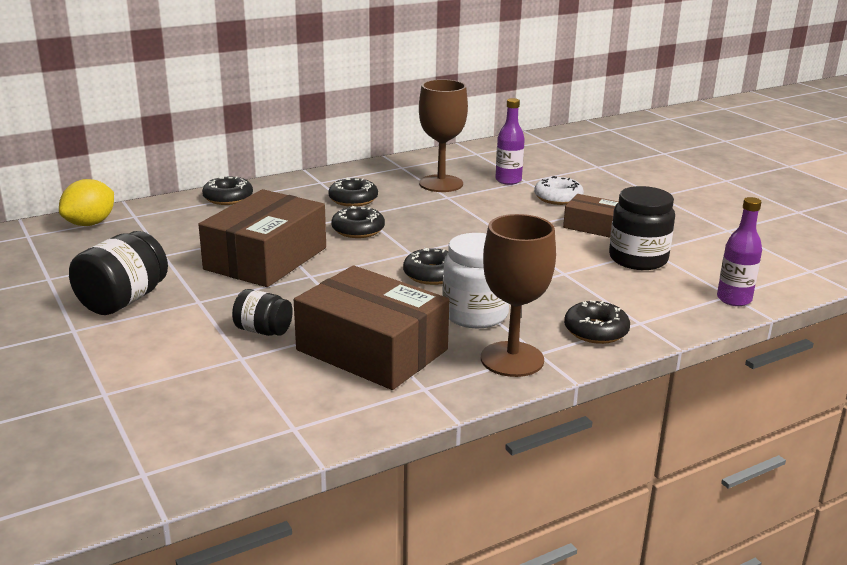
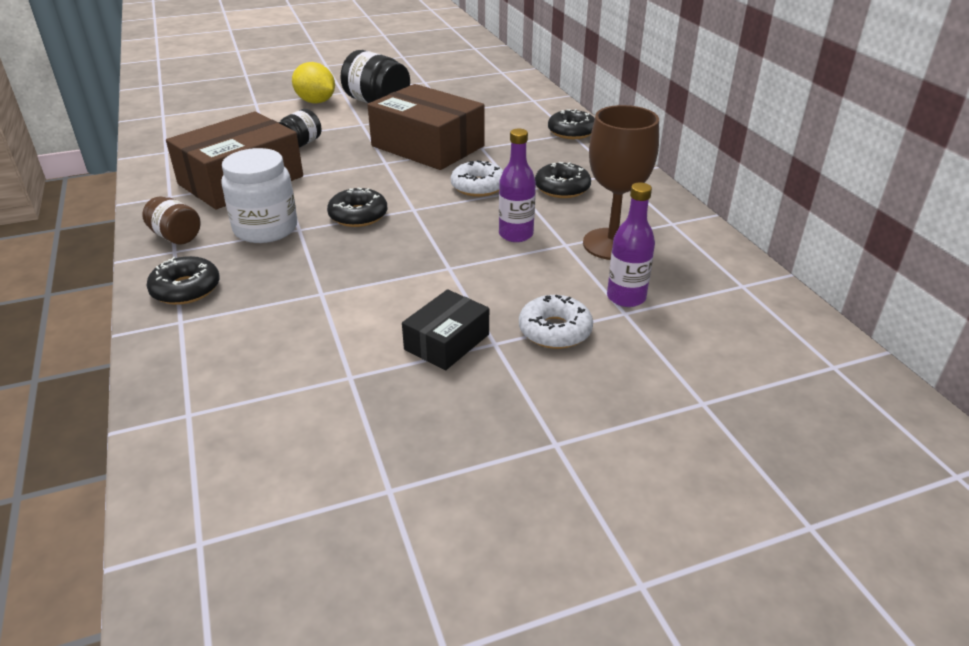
camera: 100 degrees right, 10 degrees up
(90, 223) = (520, 87): yellow lemon -> yellow lemon (316, 102)
(358, 230) = (478, 186): black donut -> white donut
(512, 359) = (176, 236): brown goblet -> brown jar
(592, 226) = (447, 342): brown box -> black box
(638, 259) = (329, 358): black jar -> none
(734, 299) = (175, 414): purple bottle -> purple bottle (516, 234)

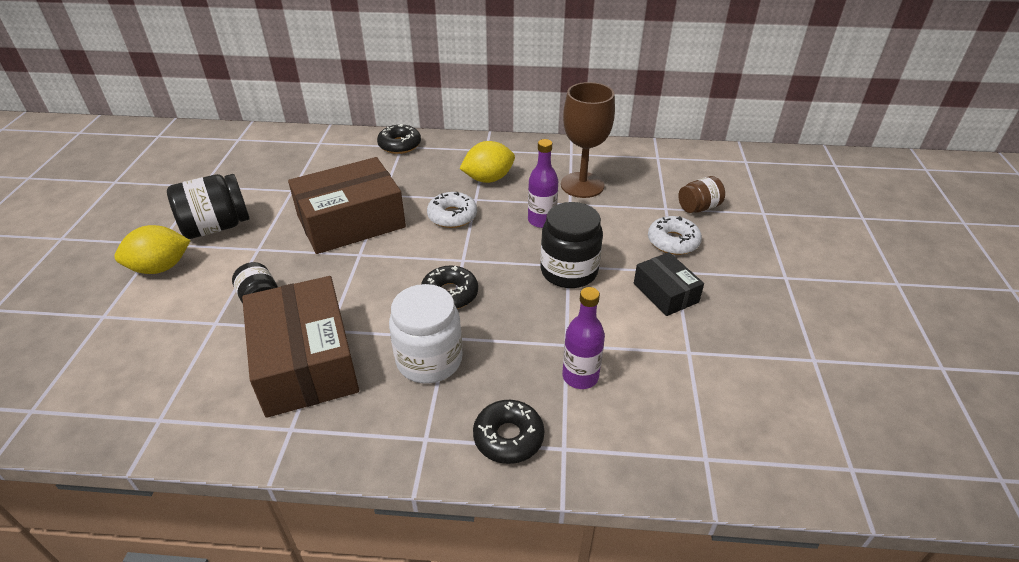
camera: 65 degrees left, 5 degrees up
(176, 236) = (395, 433): brown jar -> brown jar (698, 207)
(439, 270) = (569, 271): none -> black jar
(562, 188) = (488, 179): black donut -> yellow lemon
(626, 297) = (649, 202): purple bottle -> purple bottle (580, 376)

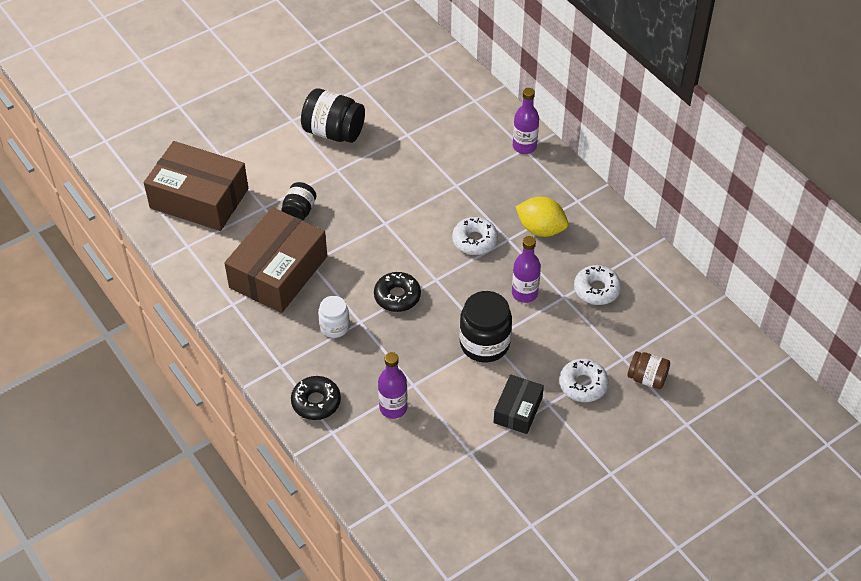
camera: 50 degrees right, 10 degrees up
(161, 268) = (276, 141): yellow lemon -> none
(351, 221) = (410, 192): brown box -> brown box (199, 198)
(399, 145) = (524, 146): black donut -> purple bottle
(429, 360) = (334, 327): white jar -> white jar, size x0.60
(582, 185) = (596, 289): brown goblet -> white donut

